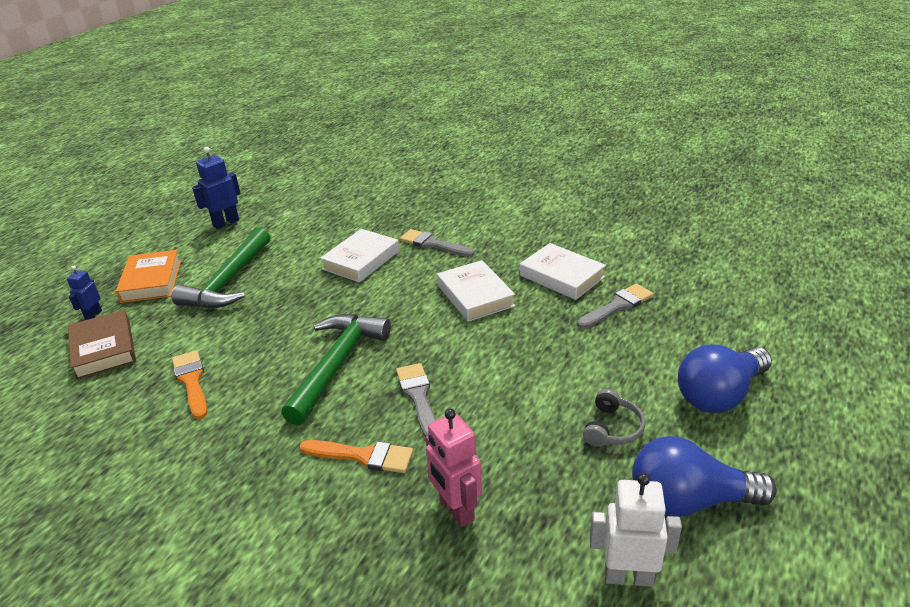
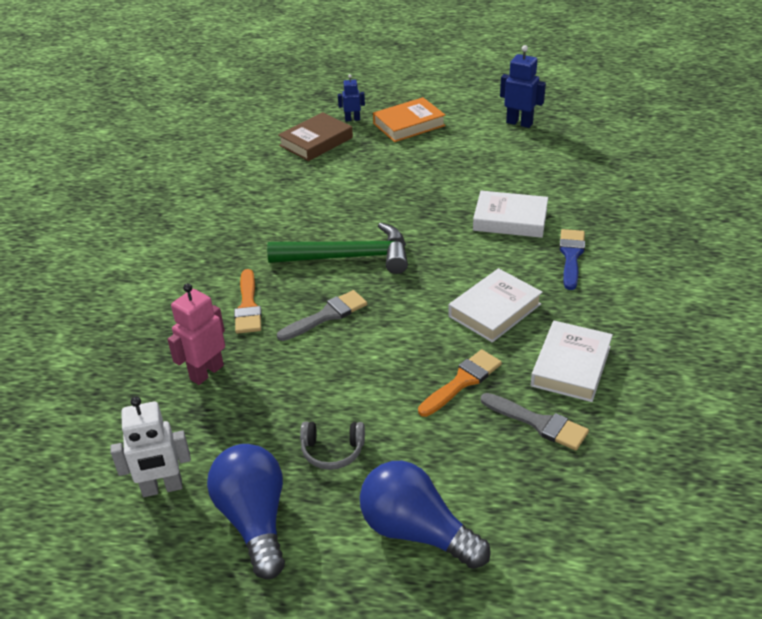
camera: 70 degrees right, 5 degrees up
(192, 381) = (298, 194): orange brush -> orange brush (462, 381)
(229, 281) = (431, 160): green hammer -> none
(433, 244) = (571, 256): grey brush -> blue brush
(628, 576) = (162, 488): white robot -> white robot turned 90 degrees clockwise

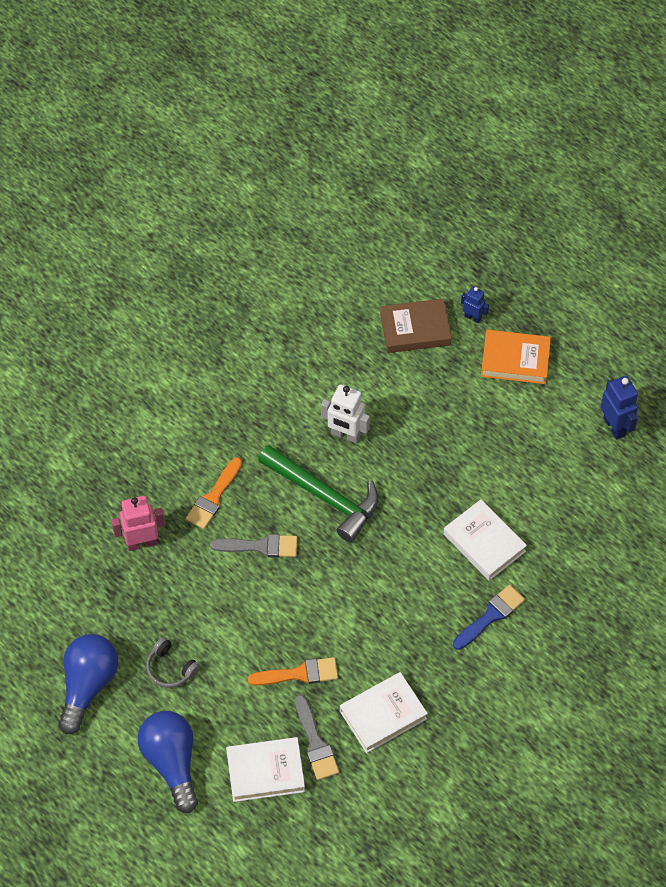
camera: 35 degrees right, 20 degrees up
(162, 488) = (52, 622): white robot -> white robot (345, 435)
(494, 310) = (381, 627): white book -> white book (265, 772)

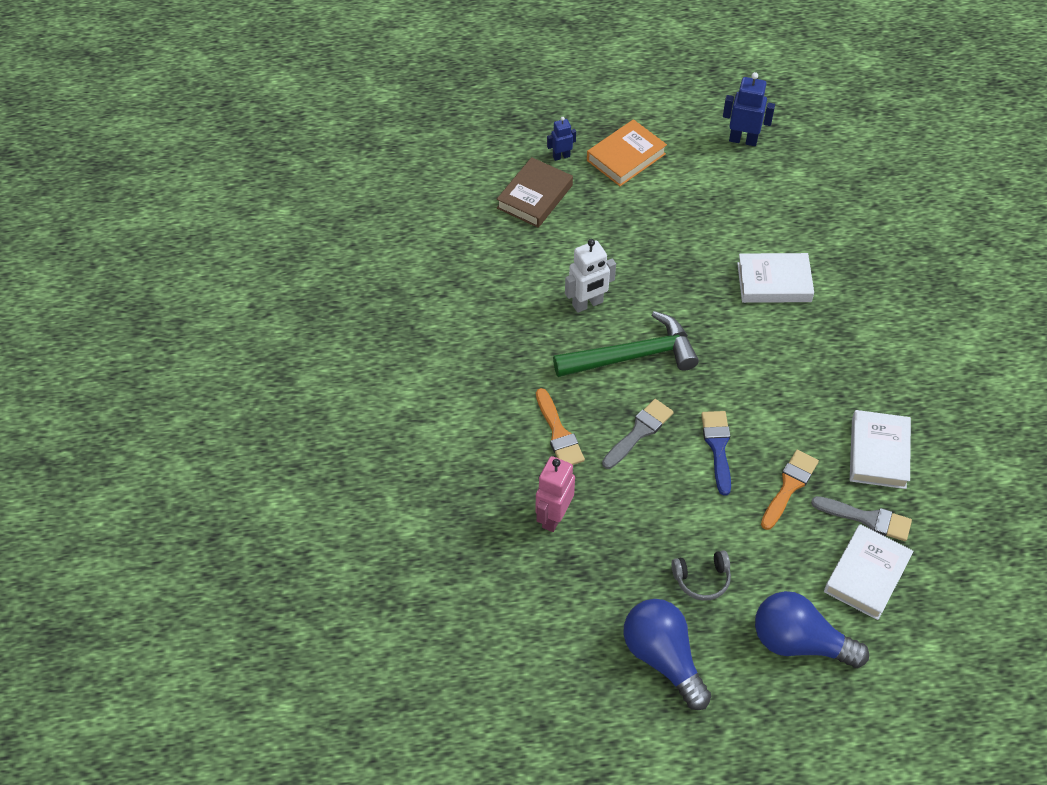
camera: 50 degrees left, 5 degrees down
(491, 616) = (845, 322): blue brush -> blue brush (718, 447)

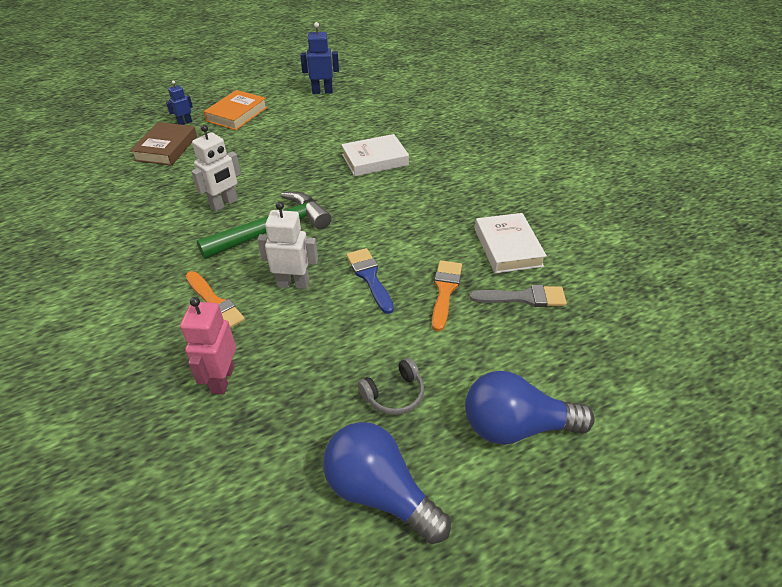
camera: 20 degrees left, 10 degrees down
(639, 432) = (293, 283): grey brush -> white robot
(866, 575) = (547, 343): white book -> none

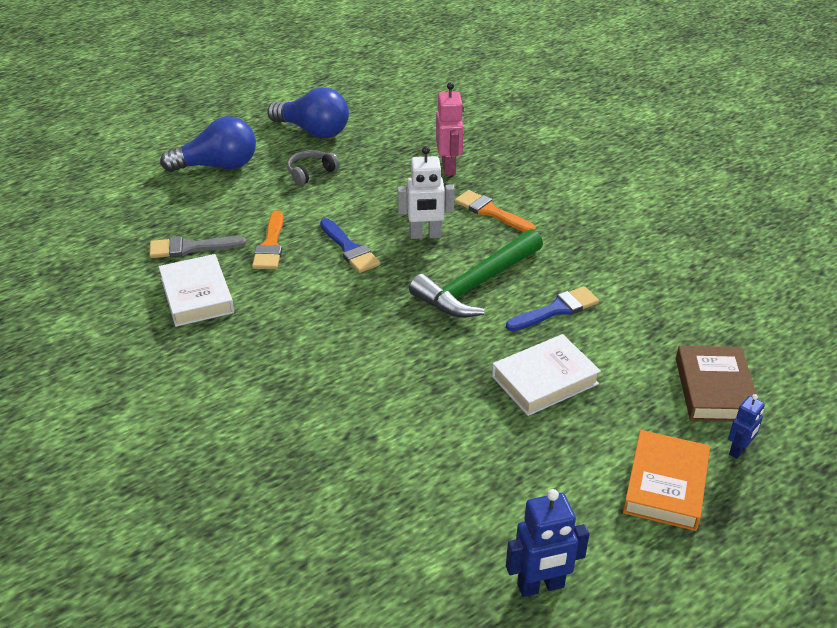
camera: 170 degrees right, 5 degrees down
(224, 204) = (556, 310): white robot -> blue brush
(375, 160) = (381, 407): white book -> white book (544, 380)

